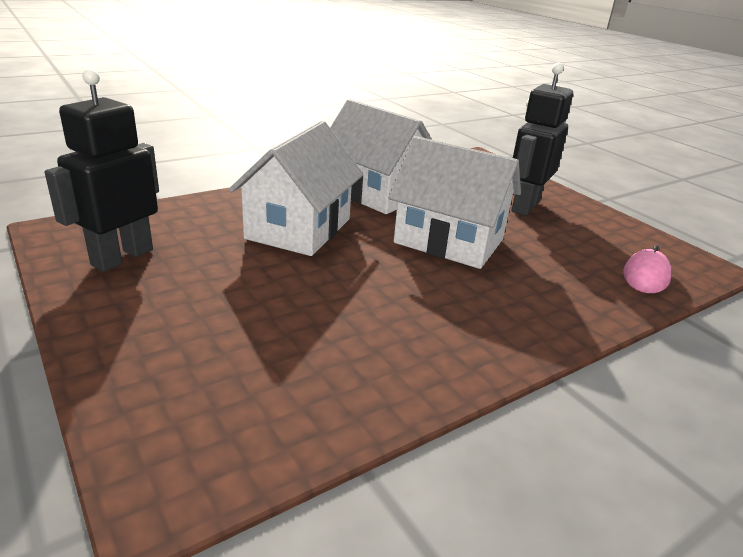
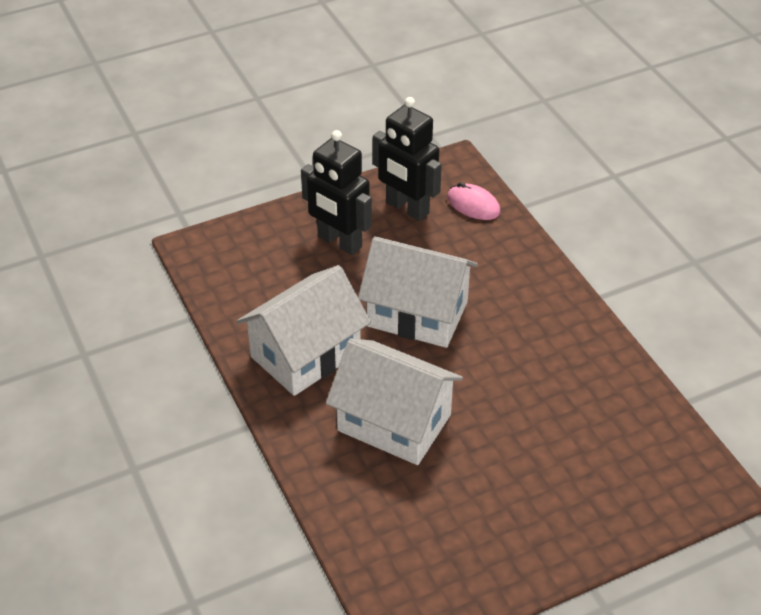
camera: 80 degrees left, 15 degrees up
(122, 257) = (458, 556): black robot -> black robot (407, 208)
(449, 241) = (417, 314): white house -> white house turned 75 degrees clockwise

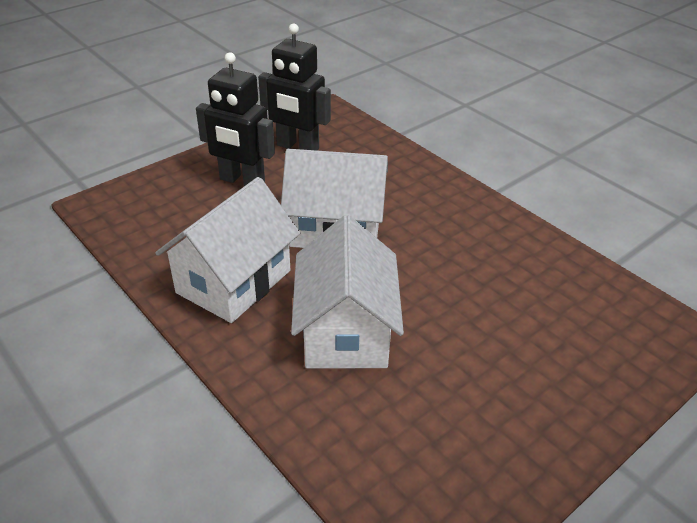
camera: 15 degrees left, 5 degrees down
(394, 422) = (346, 331): white house -> white house turned 75 degrees clockwise
(473, 205) = (356, 138): pink mouse -> none

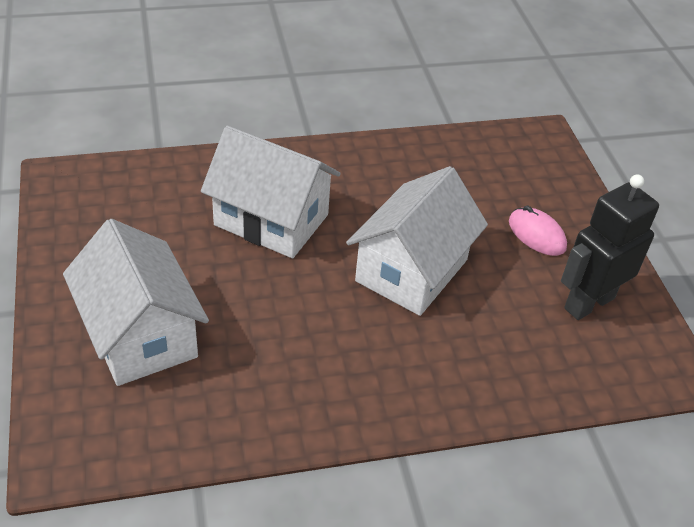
camera: 115 degrees right, 5 degrees up
(234, 282) = (379, 180): white house -> white house (140, 334)
(242, 181) = (536, 235): black robot -> pink mouse

